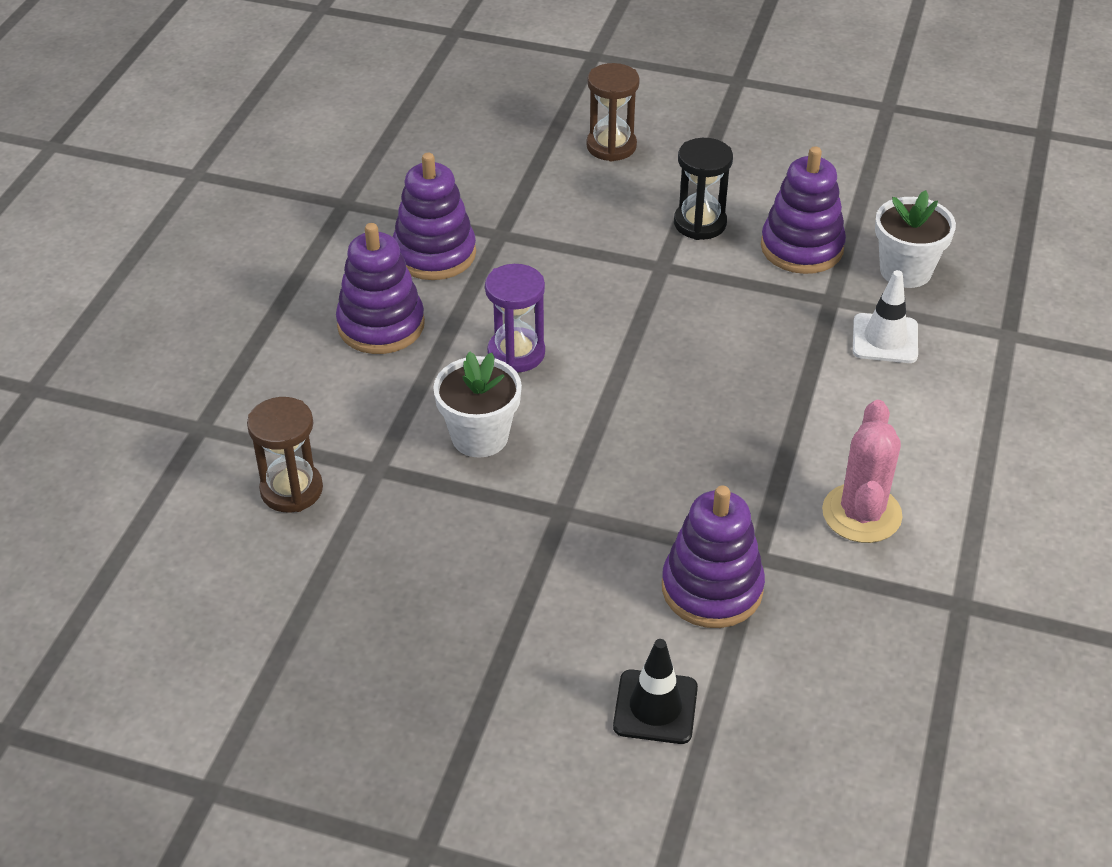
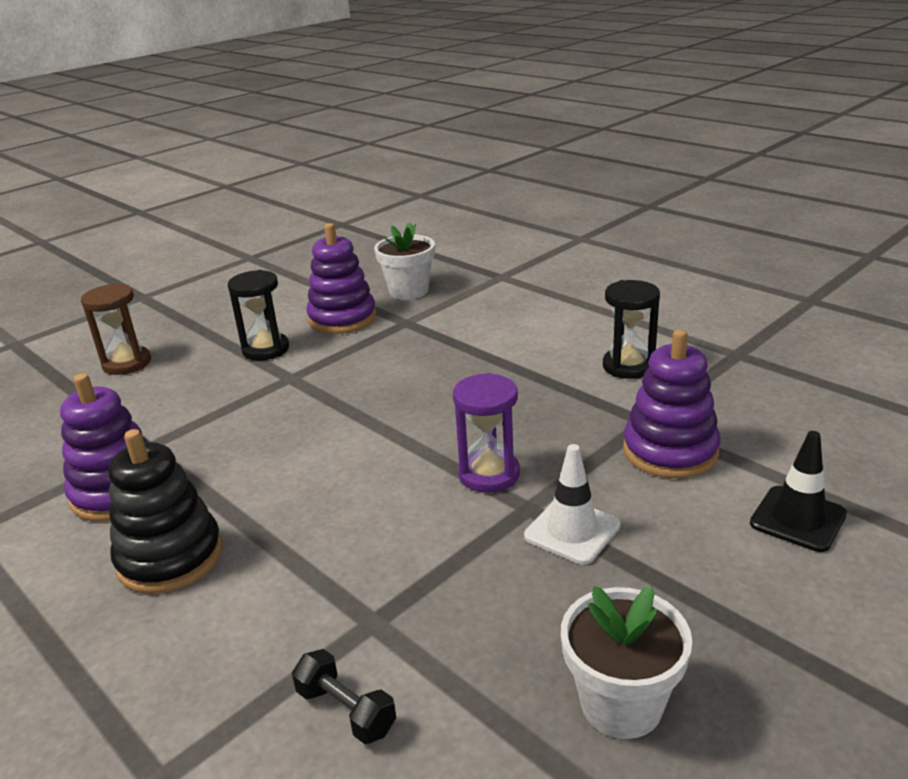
camera: 60 degrees left, 15 degrees down
(291, 490) = (346, 710): brown hourglass -> black dumbbell
(381, 325) = (170, 557): purple stacking toy -> black stacking toy
(479, 436) = (392, 532): white flower pot -> white flower pot (621, 704)
(516, 353) = (306, 479): purple hourglass -> purple hourglass (489, 474)
(861, 514) = (628, 366): pink cactus -> black hourglass
(885, 339) = (465, 314): white traffic cone -> white traffic cone (572, 531)

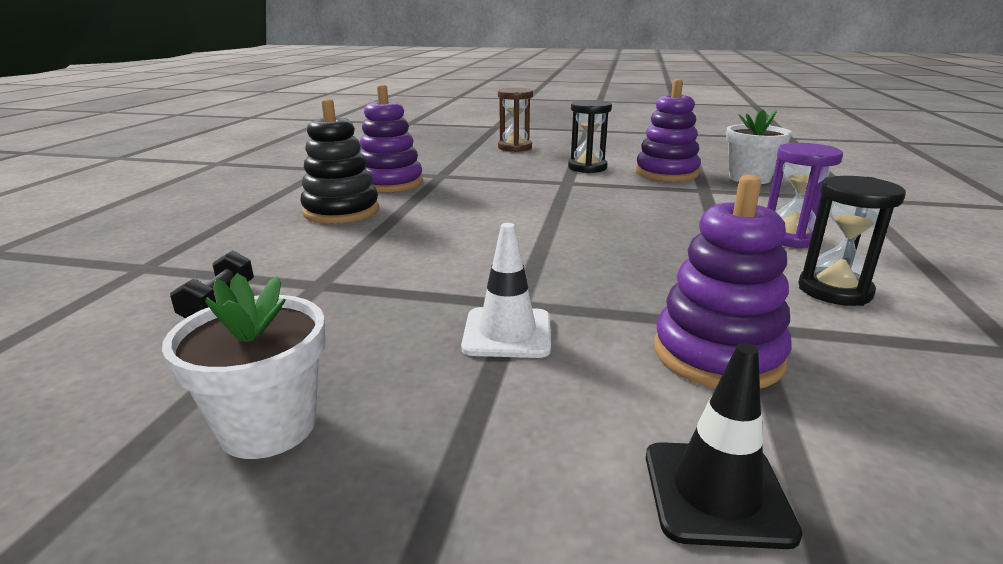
camera: 55 degrees right, 5 degrees down
(489, 474) = (544, 274): purple hourglass -> purple hourglass (790, 238)

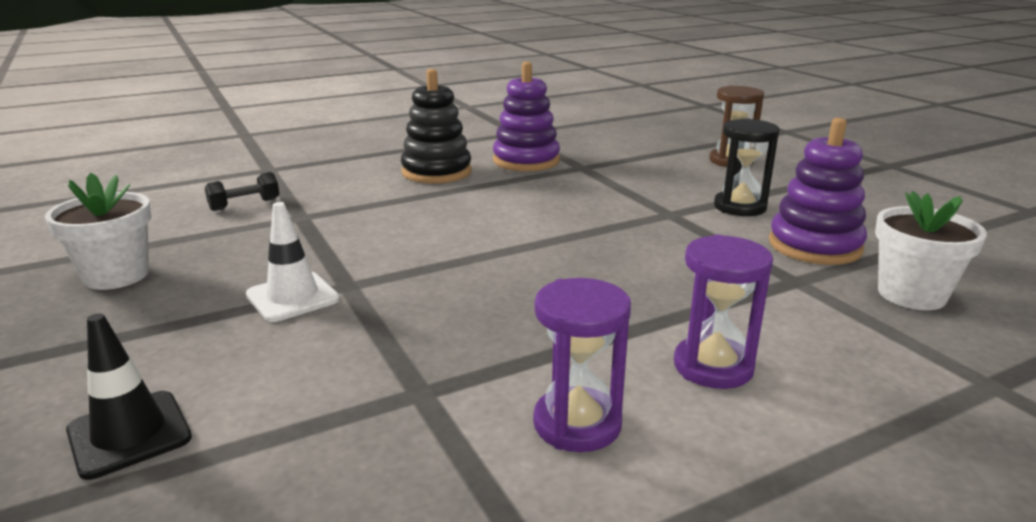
camera: 50 degrees right, 0 degrees up
(717, 354) = (342, 388): purple stacking toy -> none
(834, 290) = (577, 424): black hourglass -> purple hourglass

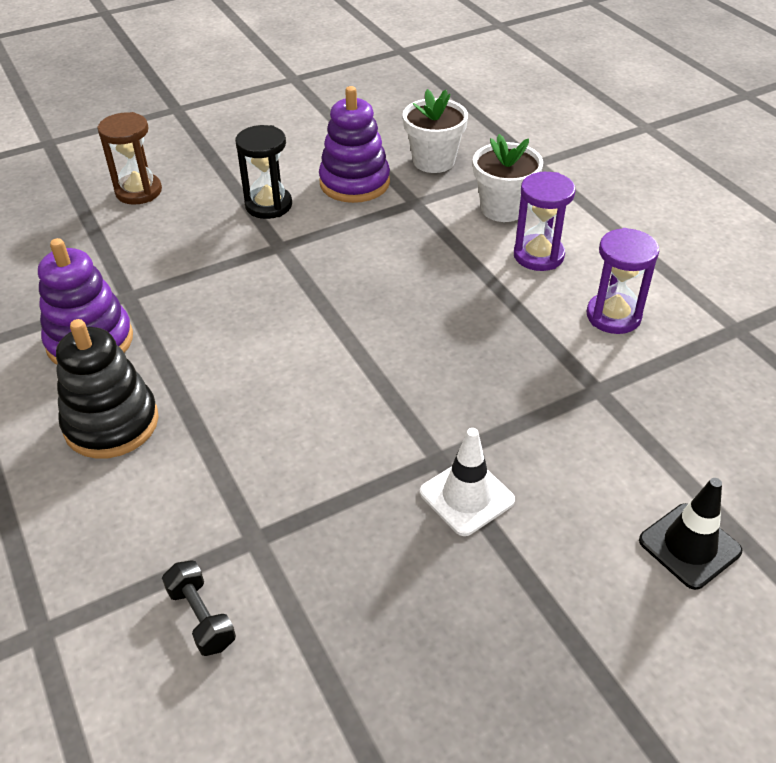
camera: 90 degrees left, 20 degrees up
(116, 276) = (428, 684): white flower pot -> white flower pot (503, 209)

